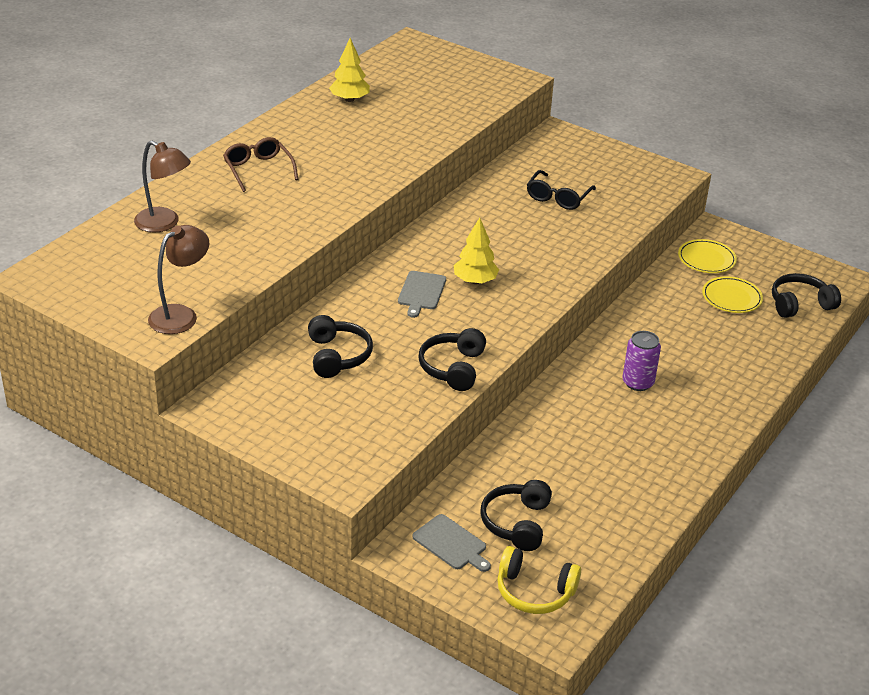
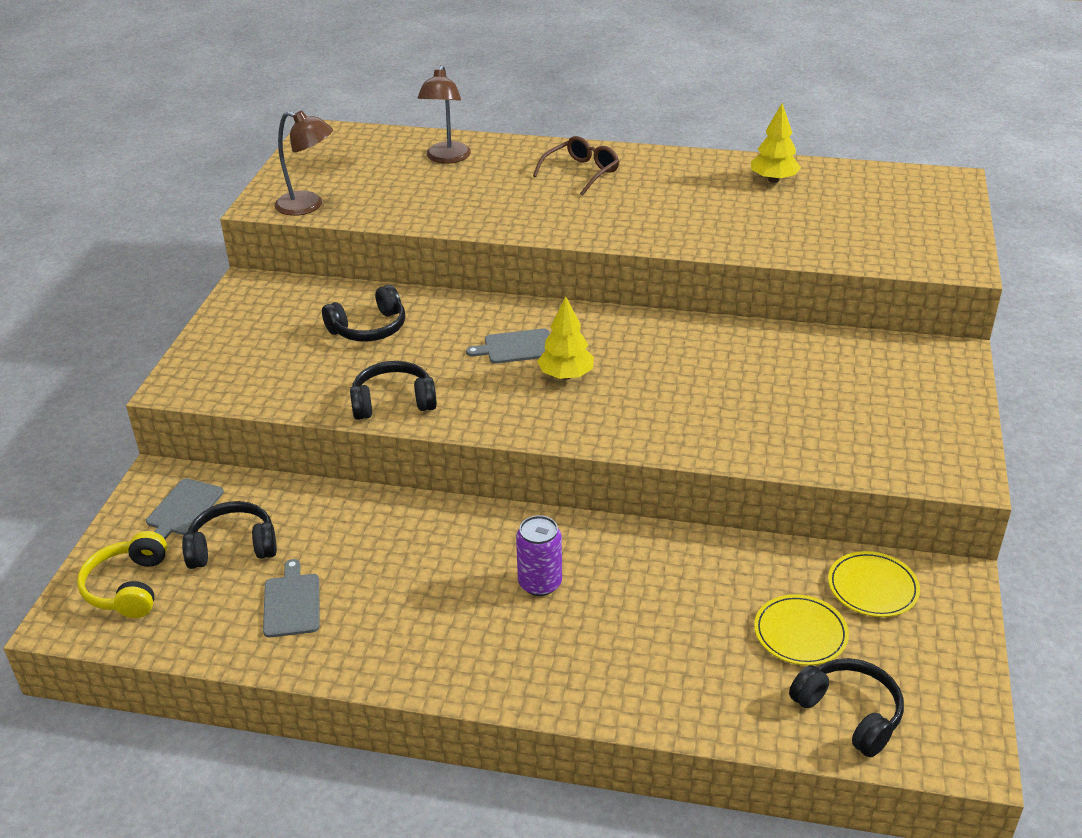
camera: 70 degrees right, 0 degrees up
(558, 197) = (799, 391): black glasses -> none
(598, 503) = (292, 602): none -> grey cutting board

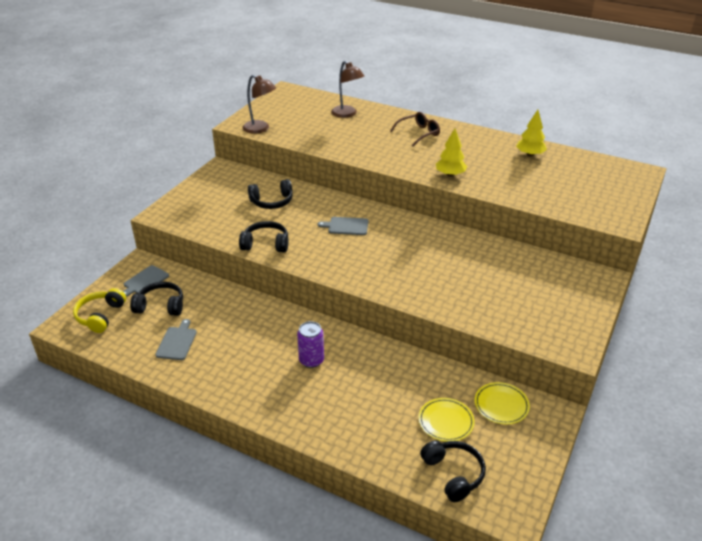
camera: 15 degrees right, 0 degrees up
(446, 158) = (347, 114): brown lamp -> brown lamp turned 60 degrees counterclockwise
(566, 375) = (366, 247): yellow tree -> yellow tree (450, 174)

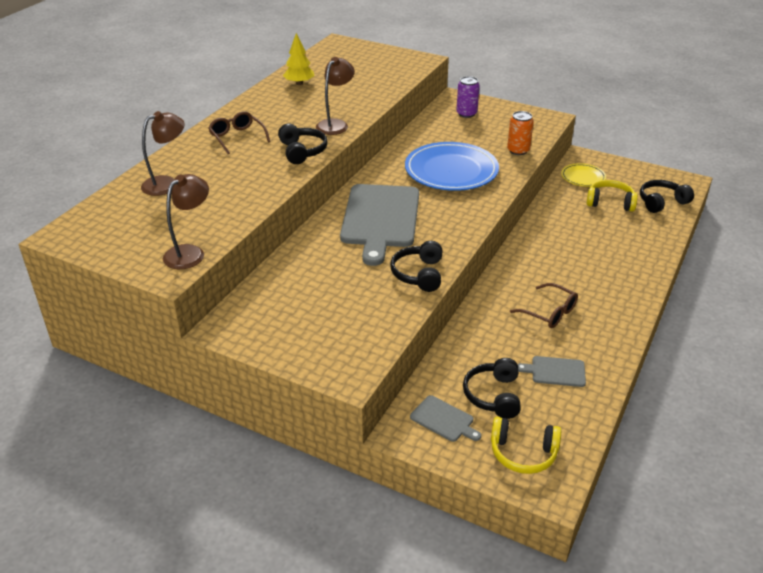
camera: 90 degrees left, 0 degrees up
(252, 347) = (549, 312): none -> brown glasses
(272, 202) = (323, 274): black headphones -> black headphones (302, 151)
(311, 360) = (559, 272): purple can -> purple can (466, 113)
(346, 226) = (380, 219): grey cutting board -> grey cutting board, size x2.28
(432, 267) = (451, 171): none -> blue plate
(446, 421) = (610, 202): yellow plate -> yellow headphones
(450, 174) = (335, 124): yellow tree -> brown lamp
(484, 315) = (518, 150): none -> orange can

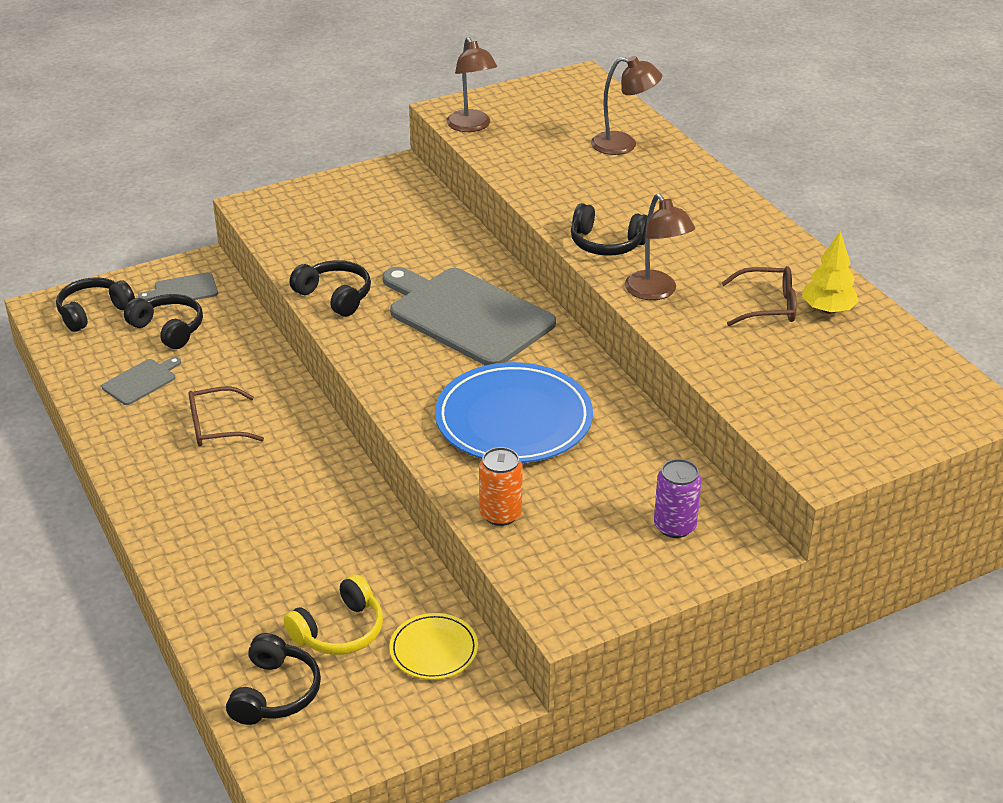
camera: 125 degrees right, 0 degrees up
(167, 183) = (623, 145): brown lamp -> brown lamp turned 75 degrees counterclockwise
(237, 137) = (693, 212): brown glasses -> brown glasses (767, 306)
(523, 453) = (93, 312): yellow headphones -> black headphones

